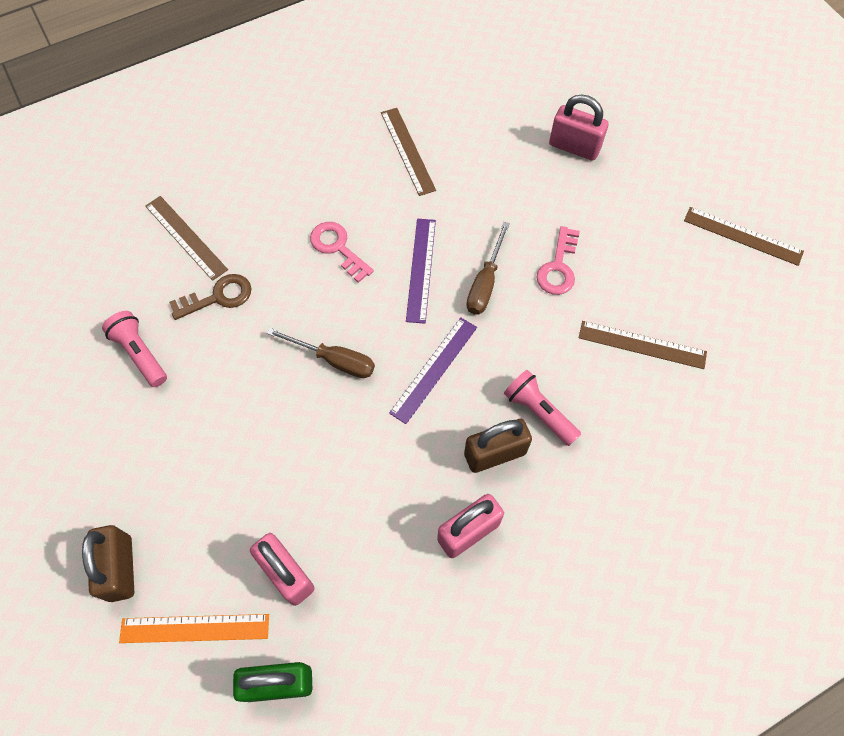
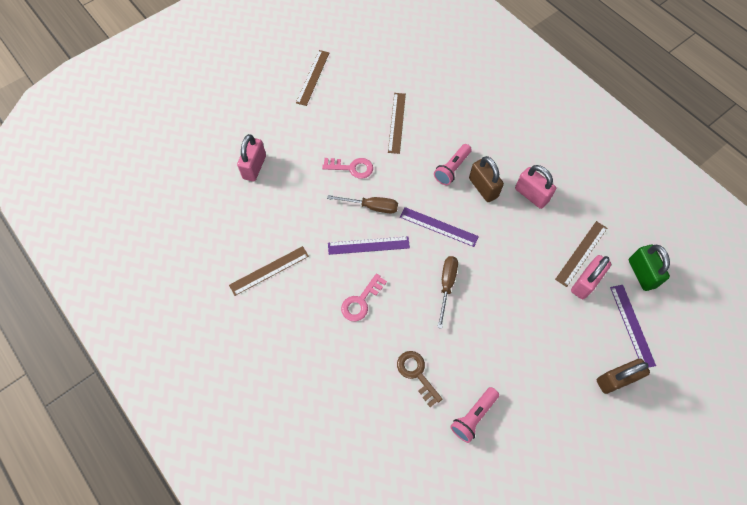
camera: 100 degrees left, 0 degrees up
(186, 237) = (371, 413): brown ruler -> brown ruler (581, 253)
(194, 628) = (632, 325): orange ruler -> purple ruler

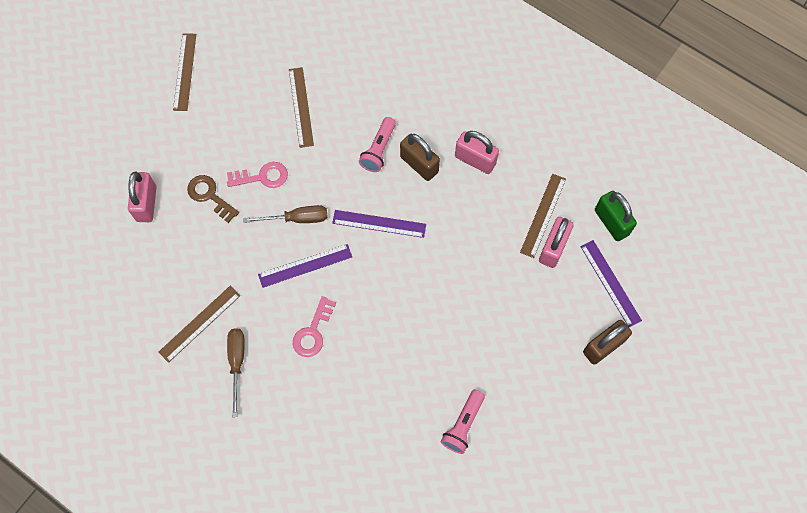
camera: 15 degrees left, 5 degrees up
(417, 374) = (393, 396): brown key -> brown key (210, 196)
(446, 285) = (403, 289): brown screwdriver -> brown screwdriver (237, 363)

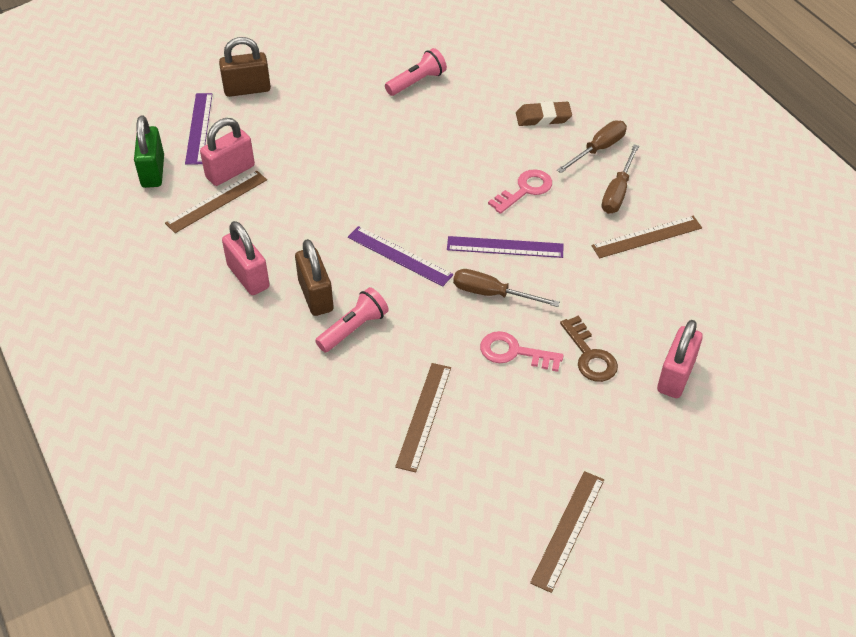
camera: 155 degrees left, 20 degrees down
(269, 408) = (598, 149): none -> brown screwdriver
(331, 428) = (543, 117): none -> brown eraser

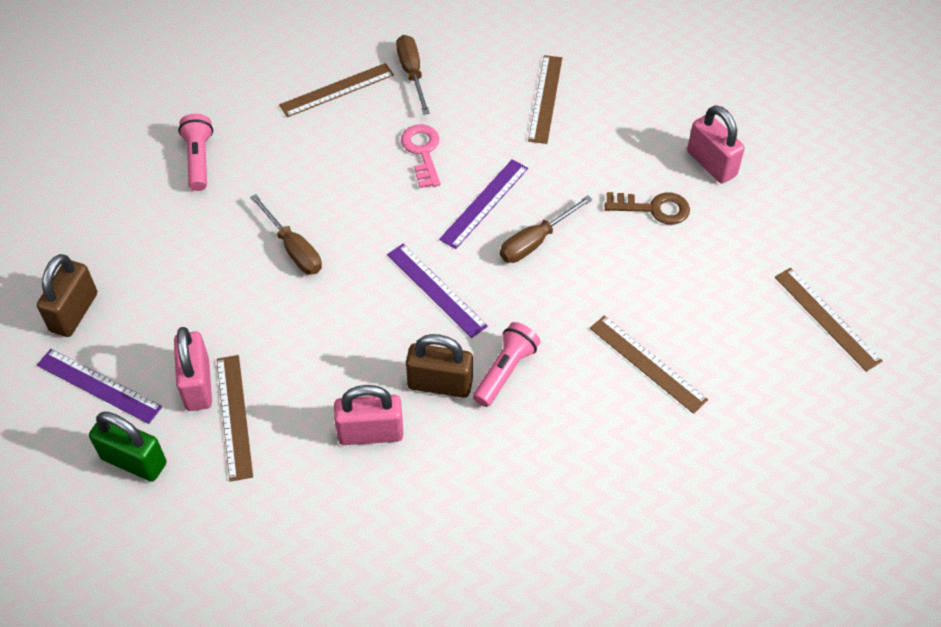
camera: 60 degrees left, 5 degrees up
(353, 328) = (505, 371): pink flashlight -> pink flashlight turned 45 degrees clockwise
(399, 256) = (436, 290): purple ruler -> purple ruler turned 75 degrees clockwise
(514, 352) = (616, 260): pink key -> none
(543, 117) = (337, 90): brown eraser -> brown ruler
(617, 192) = (477, 89): brown screwdriver -> brown screwdriver (293, 249)

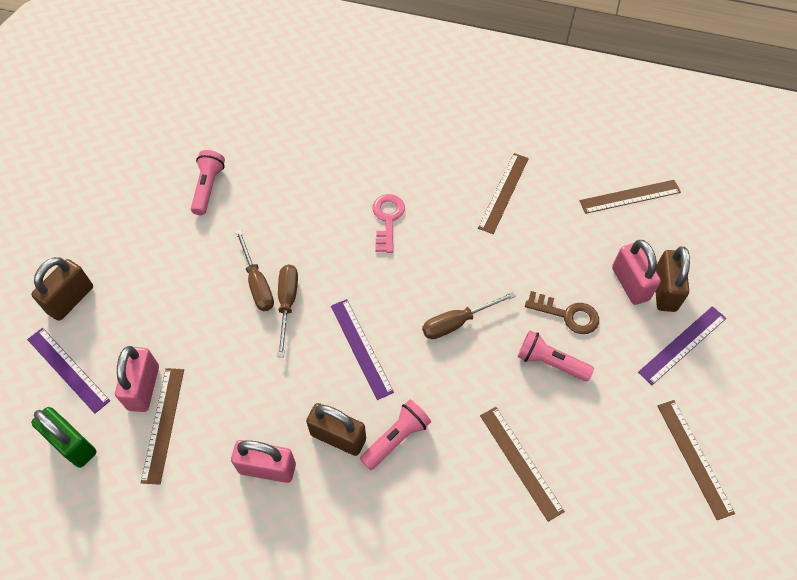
camera: 15 degrees right, 5 degrees up
(337, 90) = (335, 149): brown ruler -> brown ruler (630, 196)
(412, 73) = (400, 147): brown screwdriver -> brown screwdriver (287, 303)
(484, 203) = (424, 277): purple ruler -> purple ruler (682, 344)
(649, 260) = (550, 362): none -> pink flashlight
(750, 163) = (664, 291): none -> brown padlock

